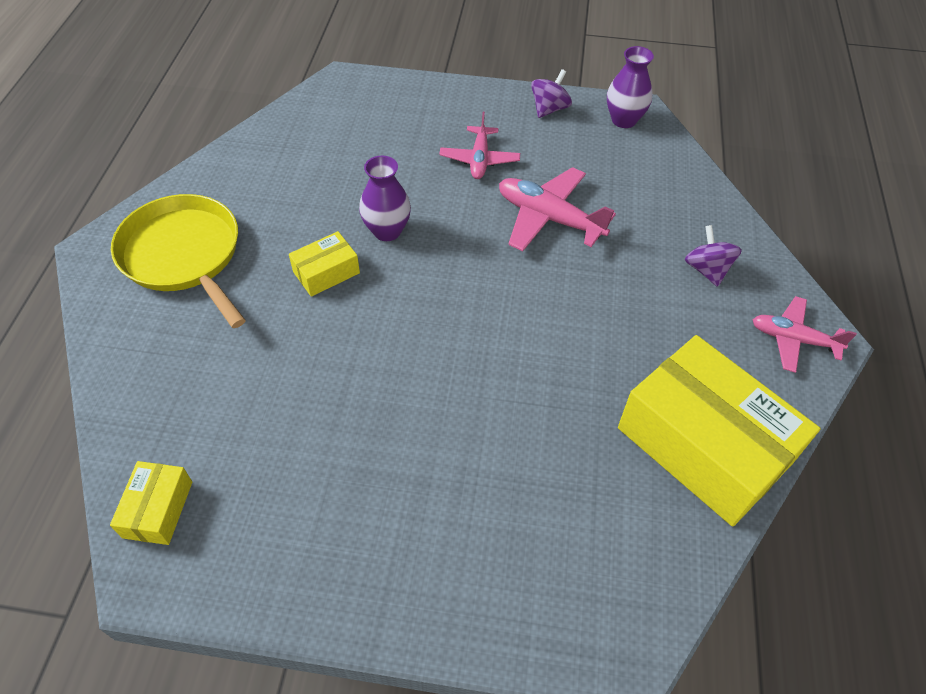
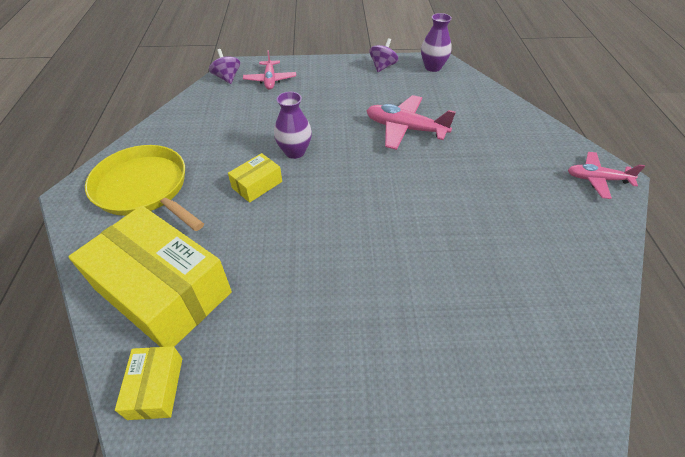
camera: 10 degrees left, 5 degrees down
(479, 159) = (346, 100): pink plane -> pink plane (270, 80)
(704, 445) = (569, 258): yellow box -> yellow box (163, 290)
(707, 270) = (522, 145): purple spinning top -> purple spinning top (227, 78)

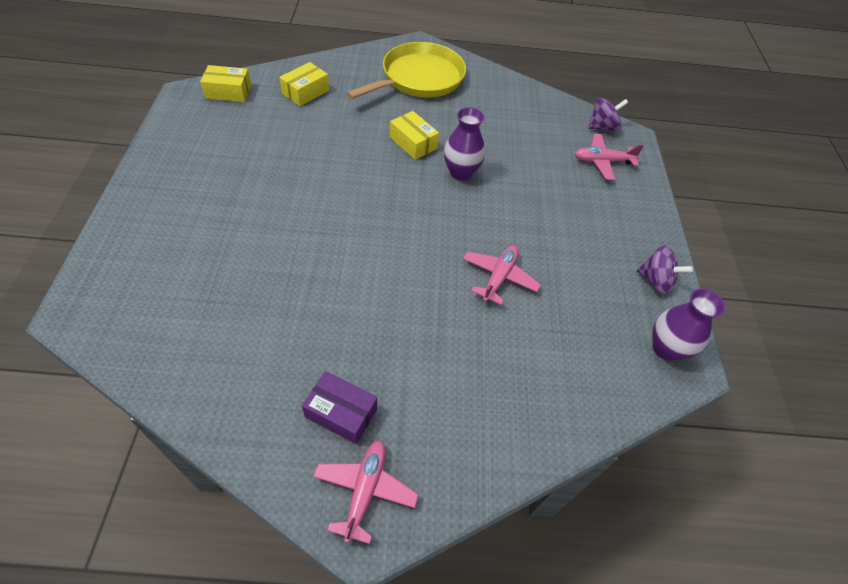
camera: 90 degrees right, 5 degrees up
(163, 290) = (305, 92): yellow box -> yellow box, size x0.45
(405, 129) = (499, 277): pink plane -> pink plane, size x0.67
(555, 197) = (341, 413): none -> purple box

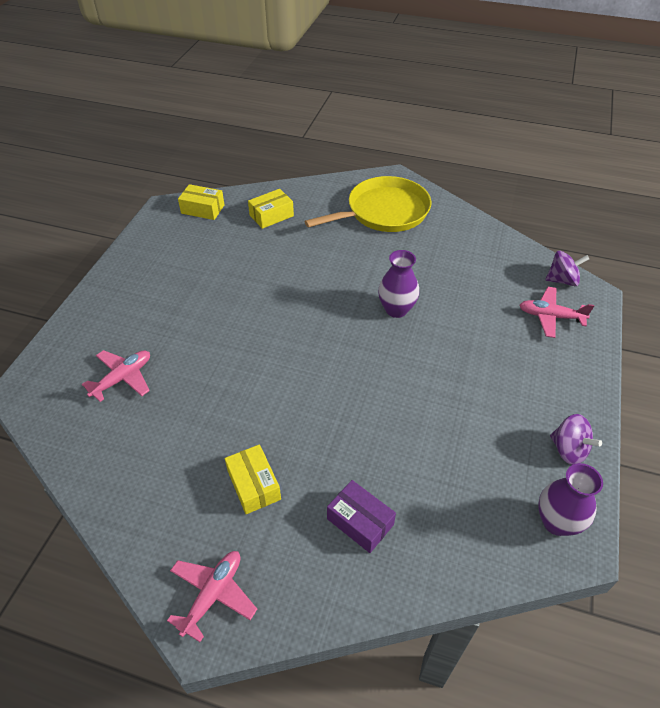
camera: 20 degrees right, 5 degrees down
(341, 413) = (213, 519): purple box -> purple box (360, 522)
(413, 143) = (358, 275): yellow box -> yellow box (254, 485)
(499, 277) = (402, 419): pink plane -> pink plane (123, 378)

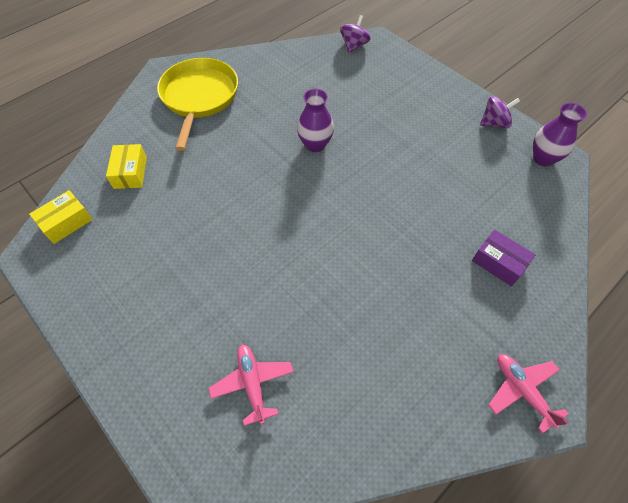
camera: 60 degrees left, 10 degrees up
(254, 485) = (434, 319): yellow box -> none
(360, 522) = (499, 263): purple box -> purple box turned 60 degrees clockwise
(550, 316) = (382, 69): pink plane -> none

